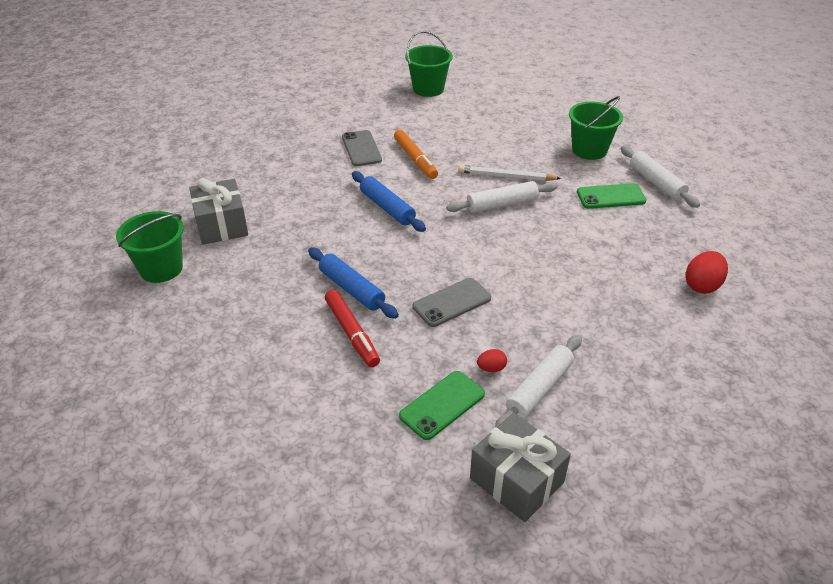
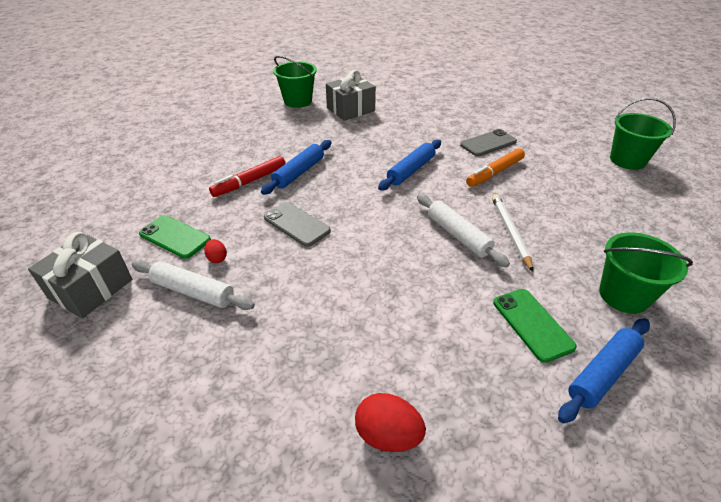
camera: 75 degrees right, 0 degrees up
(656, 182) = (602, 373): white rolling pin -> blue rolling pin

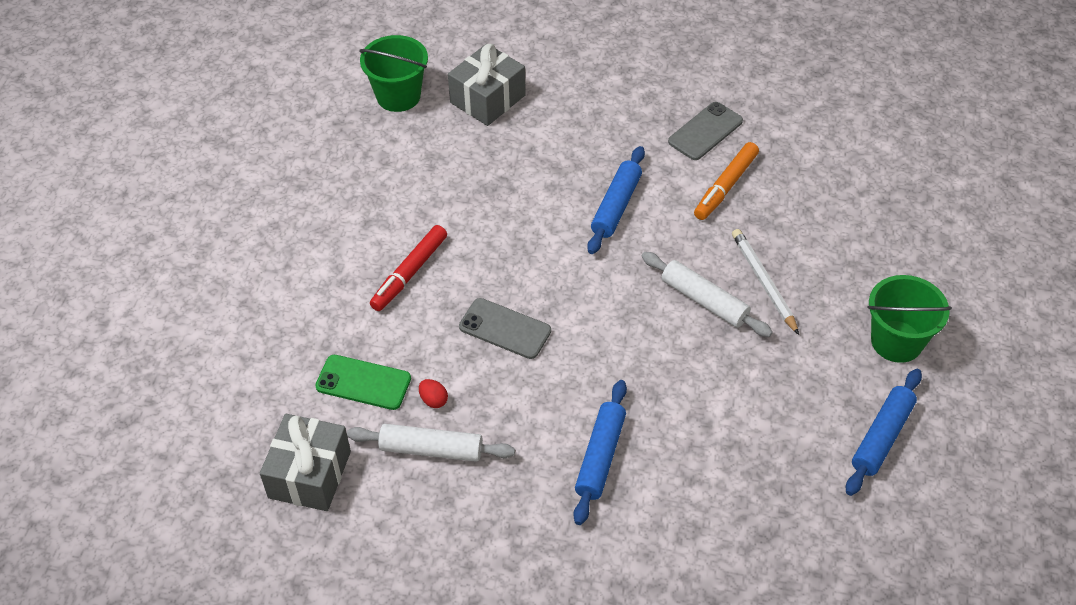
camera: 15 degrees left, 10 degrees up
(299, 172) = (468, 243): blue rolling pin -> blue rolling pin (600, 457)
(388, 435) = (698, 546): red egg -> none
(532, 324) = (808, 399): green phone -> none
(627, 160) = (890, 126): green bucket -> none

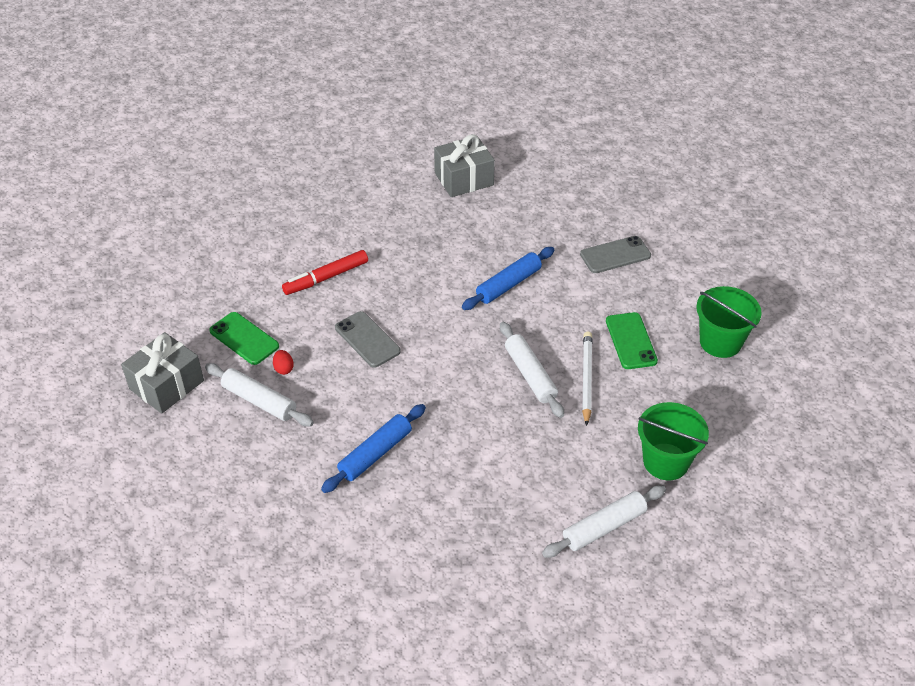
camera: 25 degrees right, 5 degrees down
(398, 96) = (400, 156): green bucket -> green bucket (720, 342)
(725, 186) = (604, 299): orange marker -> none
(781, 223) = (631, 341): none -> green phone
(882, 437) = (604, 527): blue rolling pin -> white rolling pin

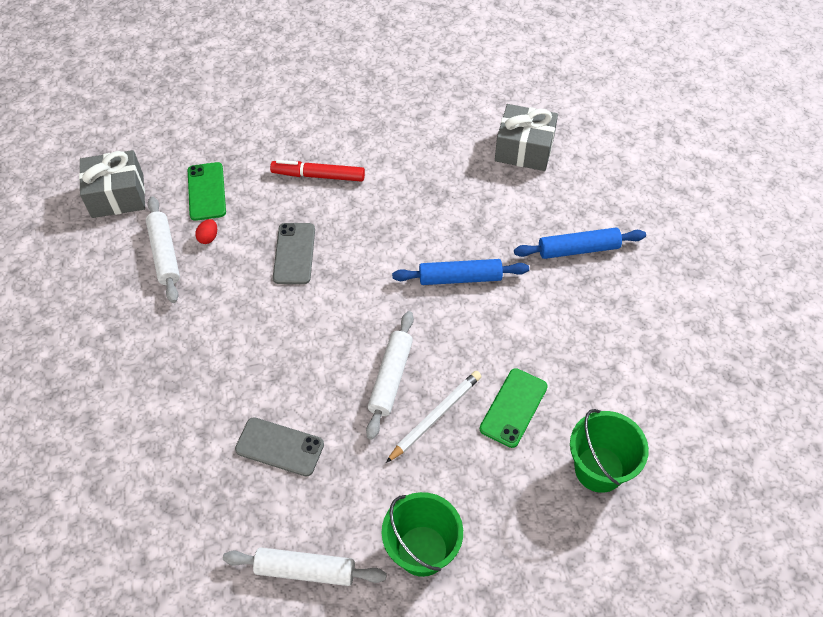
camera: 40 degrees right, 10 degrees up
(375, 454) = (199, 361): blue rolling pin -> blue rolling pin (578, 249)
(615, 255) = (588, 311): grey phone -> grey phone (279, 447)

